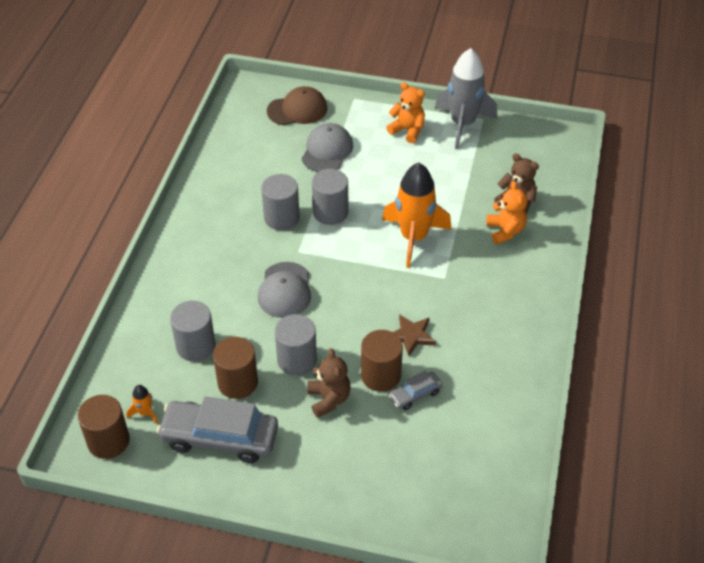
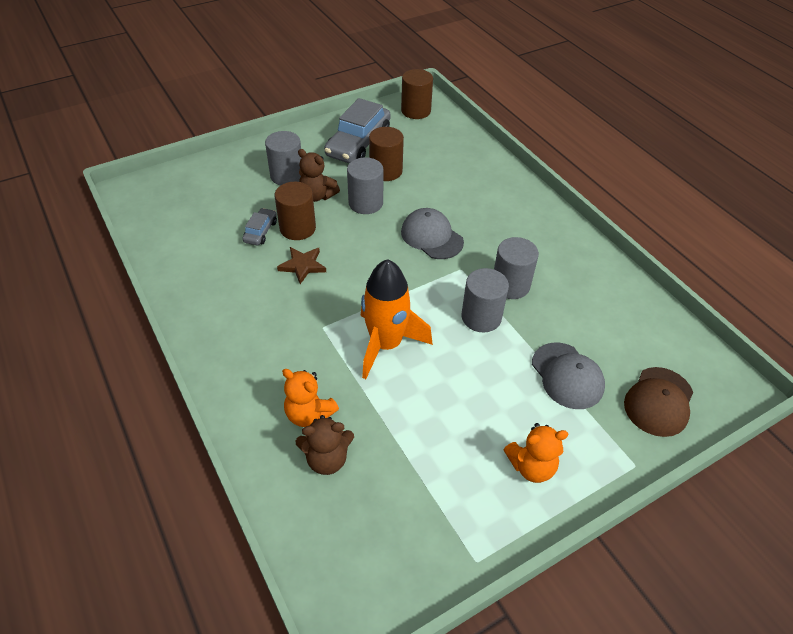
camera: 135 degrees right, 0 degrees up
(145, 413) = (416, 130): orange rocket -> none
(196, 346) = (439, 172): grey cylinder -> grey cylinder (287, 175)
(220, 438) = (358, 143): grey car -> grey car turned 150 degrees clockwise
(462, 124) = (488, 530): grey rocket -> none

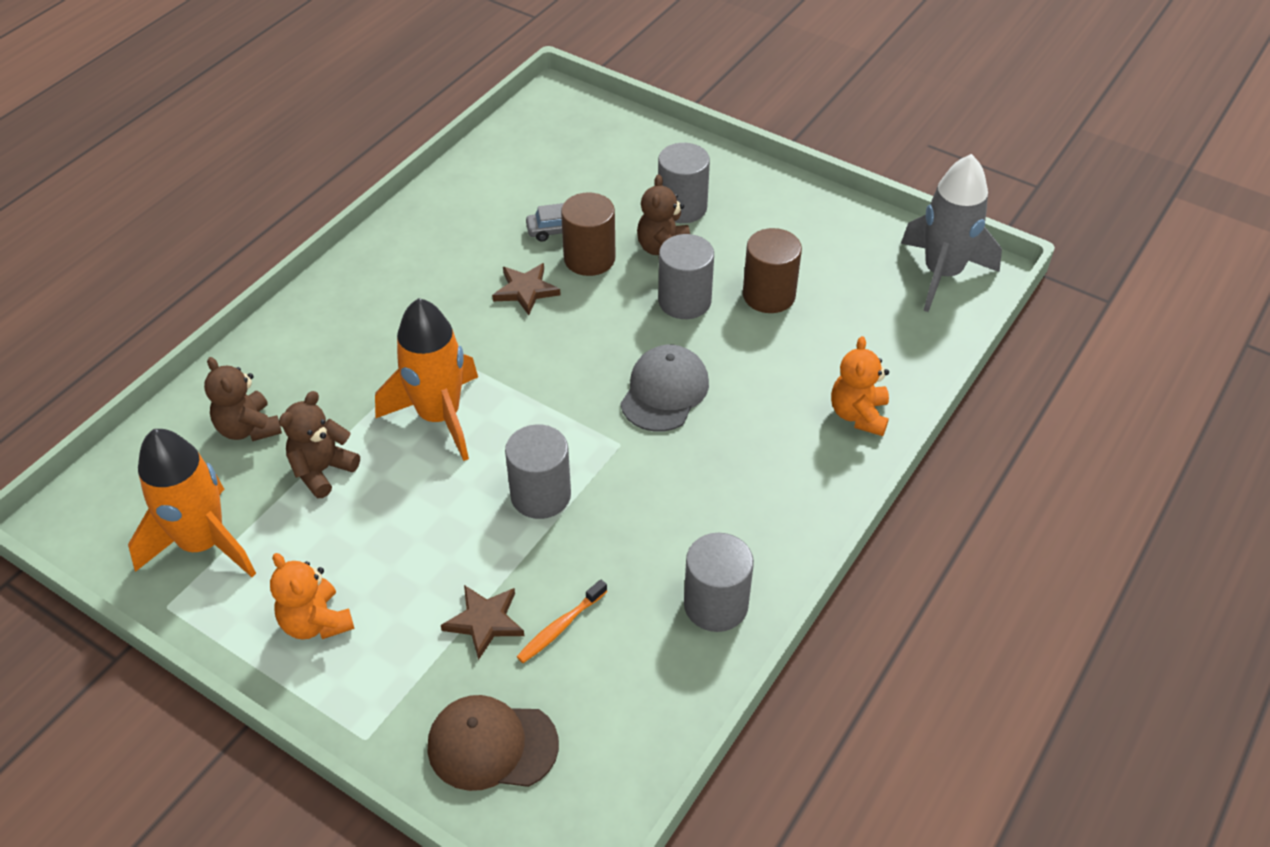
camera: 65 degrees right, 0 degrees up
(309, 414) = (302, 389): orange teddy bear -> orange teddy bear (858, 415)
(358, 143) = (807, 245): grey car -> none
(396, 424) = (322, 470): none -> brown teddy bear
(416, 111) = (942, 274): brown cylinder -> grey rocket
(426, 520) = (203, 543): none -> orange rocket
(510, 285) = (622, 508): grey cylinder -> grey cylinder (716, 605)
(567, 376) = (485, 622): grey cap -> brown star
(585, 342) = (560, 627): none -> orange toothbrush

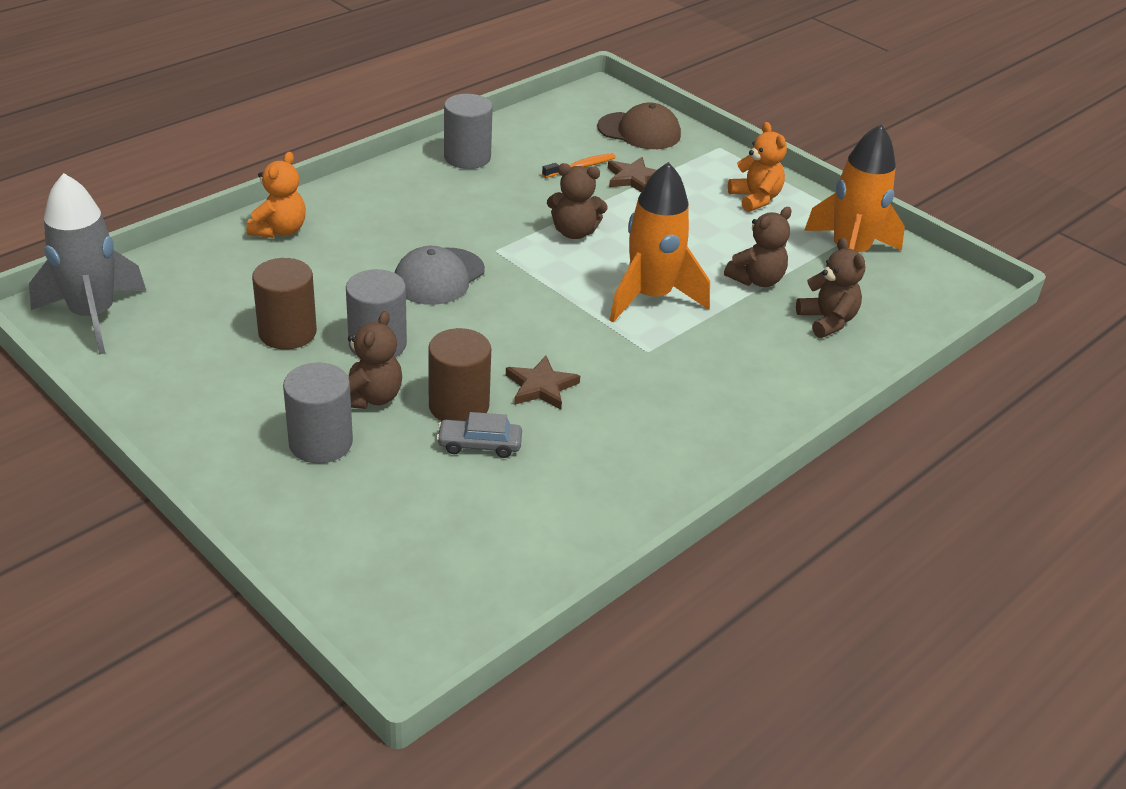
camera: 170 degrees left, 10 degrees down
(540, 495) = (574, 232): grey cylinder -> brown teddy bear

